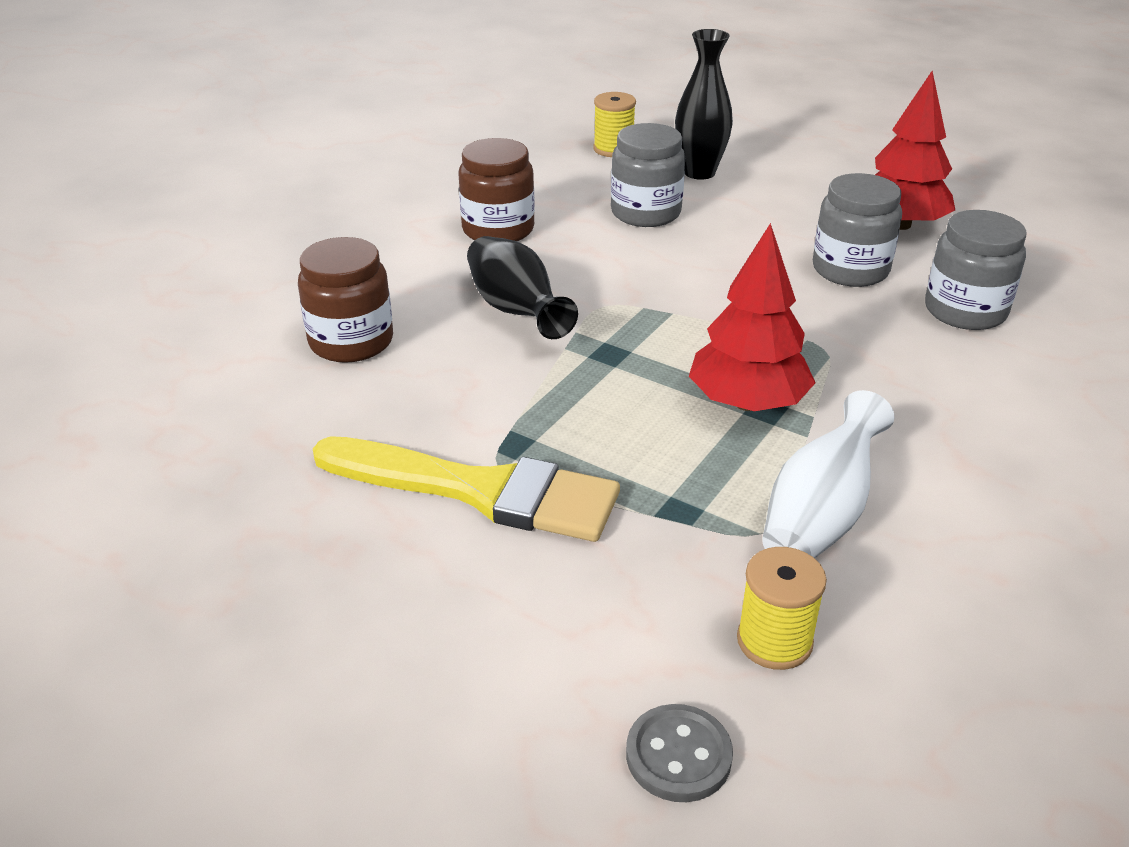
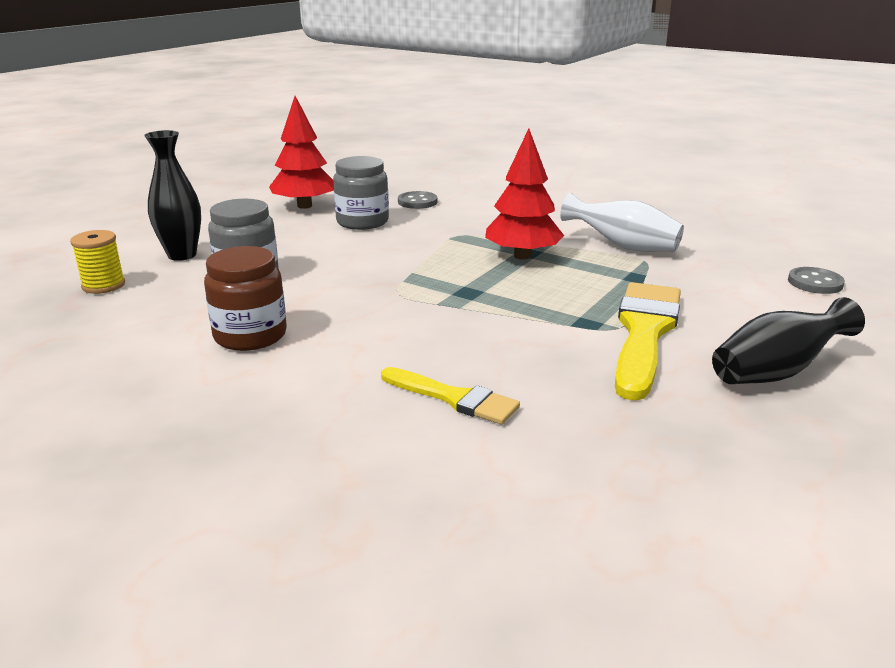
camera: 90 degrees left, 10 degrees down
(351, 342) = (453, 398): brown jar -> yellow brush
(516, 311) = (404, 325): black vase -> black vase (776, 372)
(774, 641) = (724, 261): yellow spool -> none
(965, 311) = (417, 202): grey jar -> grey button

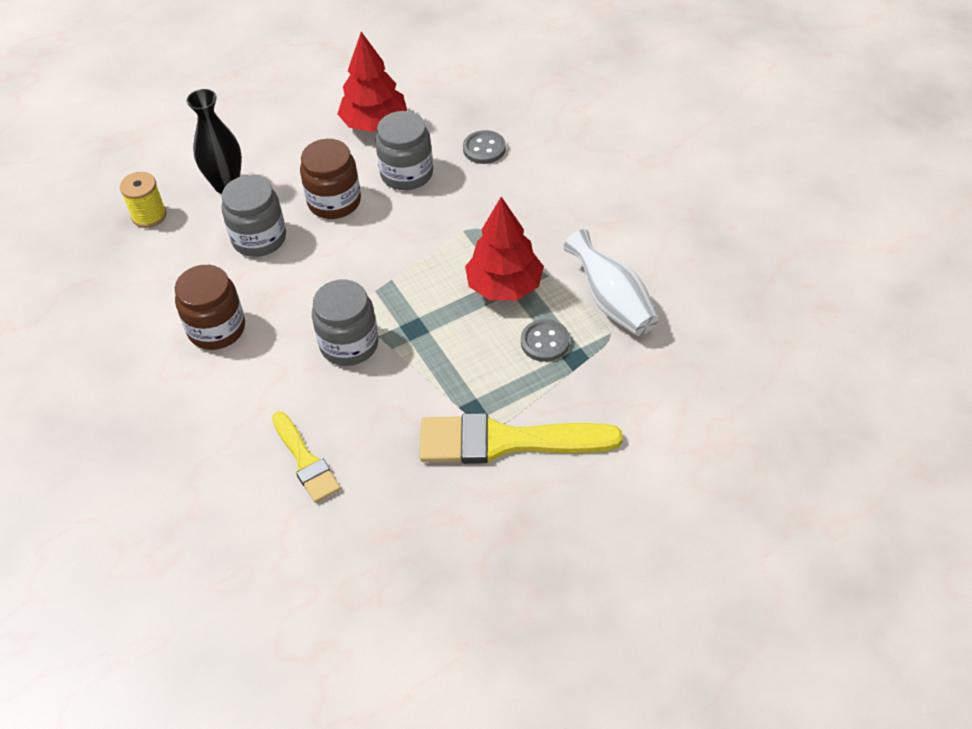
camera: 30 degrees right, 25 degrees up
(307, 245) = (334, 201): none -> brown jar
(413, 314) = (349, 344): none -> grey jar
(644, 333) = (506, 441): yellow brush -> yellow brush turned 135 degrees counterclockwise
(776, 372) = (561, 530): black vase -> none
(815, 283) = (733, 429): grey button -> grey button (545, 342)

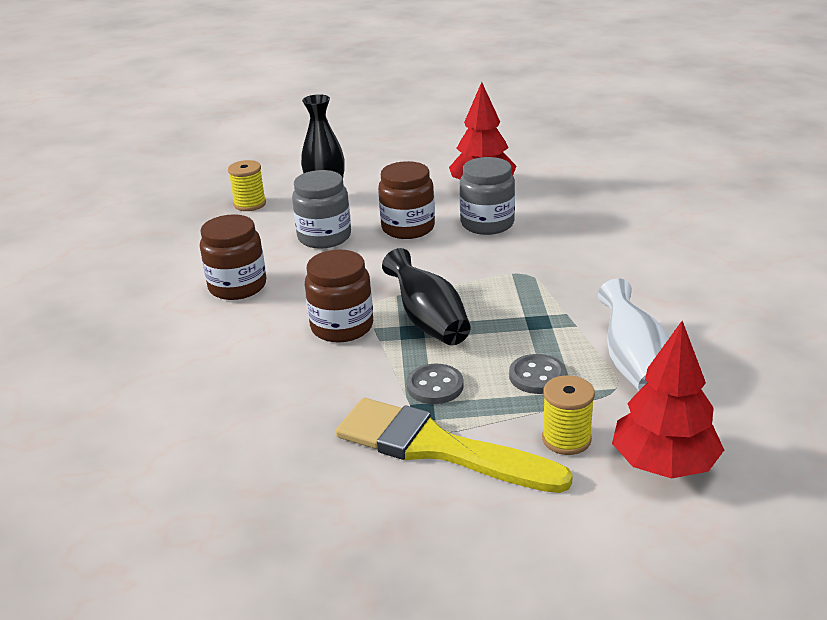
camera: 25 degrees right, 20 degrees down
(305, 461) = (229, 402): yellow brush -> none
(349, 344) = (342, 327): grey jar -> brown jar
(422, 312) = (429, 321): none -> black vase
(484, 149) = (572, 222): grey button -> grey button (435, 386)
(505, 286) = (524, 322): red tree -> red tree (664, 464)
(598, 397) = (566, 439): none -> yellow spool

